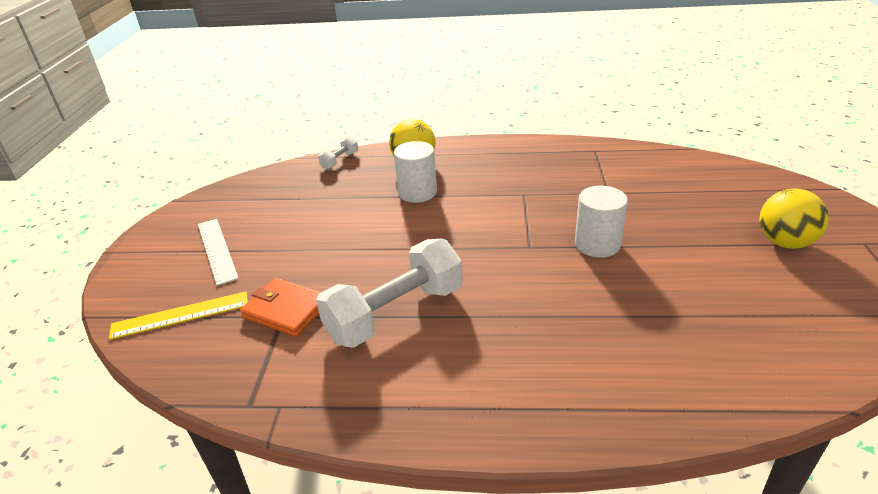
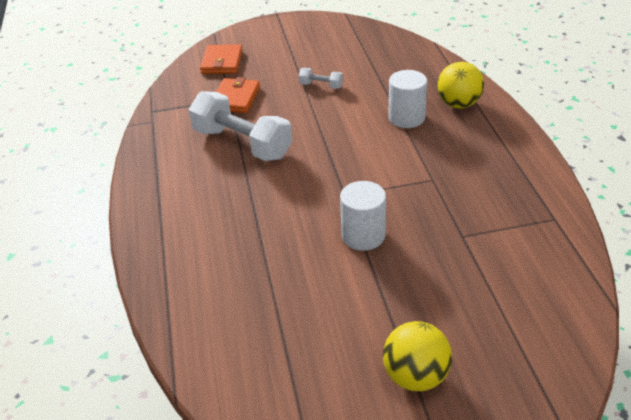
camera: 75 degrees right, 5 degrees up
(180, 315) = (222, 62): yellow ruler -> orange wallet
(216, 250) = (291, 51): white ruler -> none
(340, 161) = (440, 65): white dumbbell -> white dumbbell (321, 86)

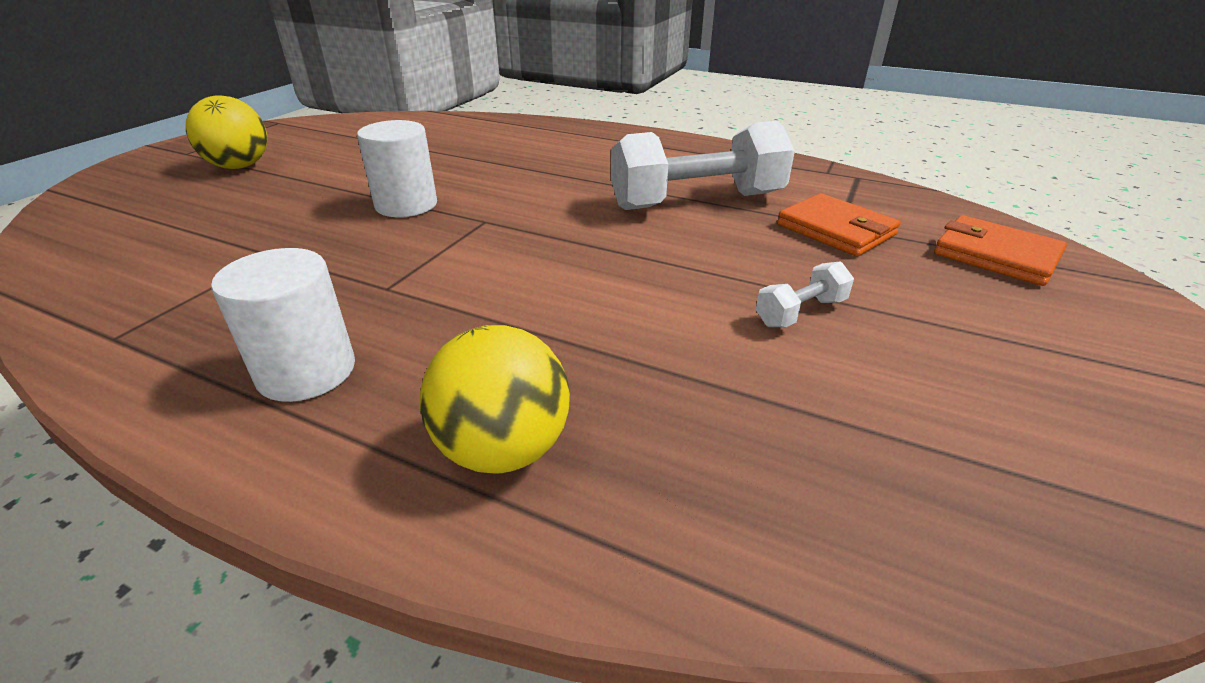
camera: 125 degrees right, 5 degrees down
(406, 118) = (563, 349): white cylinder -> white cylinder (306, 371)

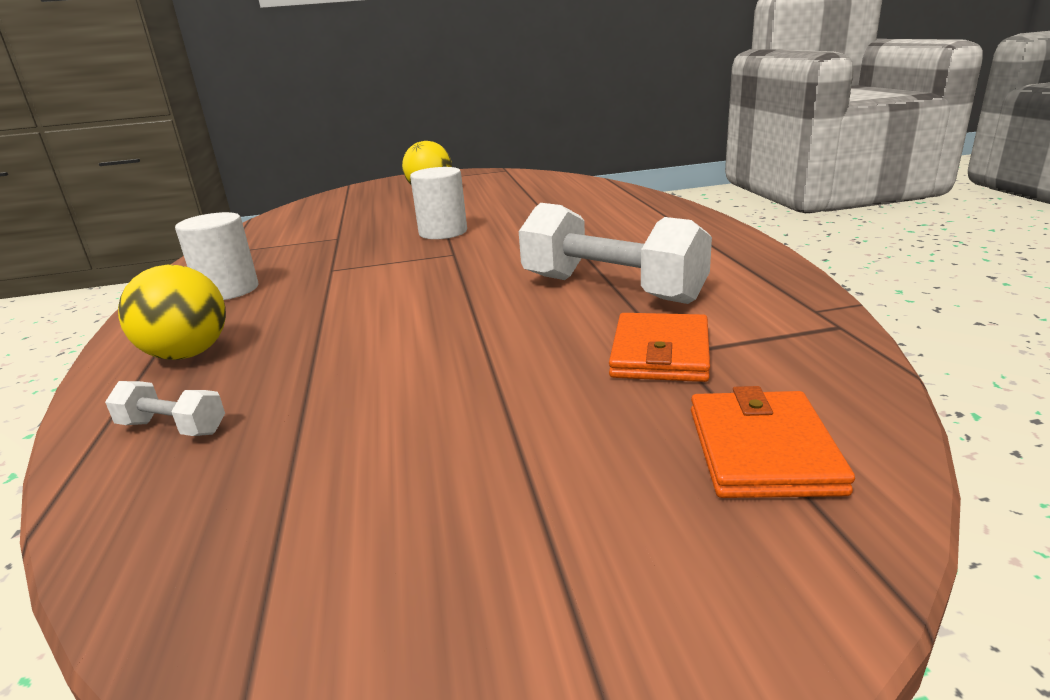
camera: 55 degrees right, 10 degrees down
(800, 312) = (455, 384): white dumbbell -> white dumbbell (173, 428)

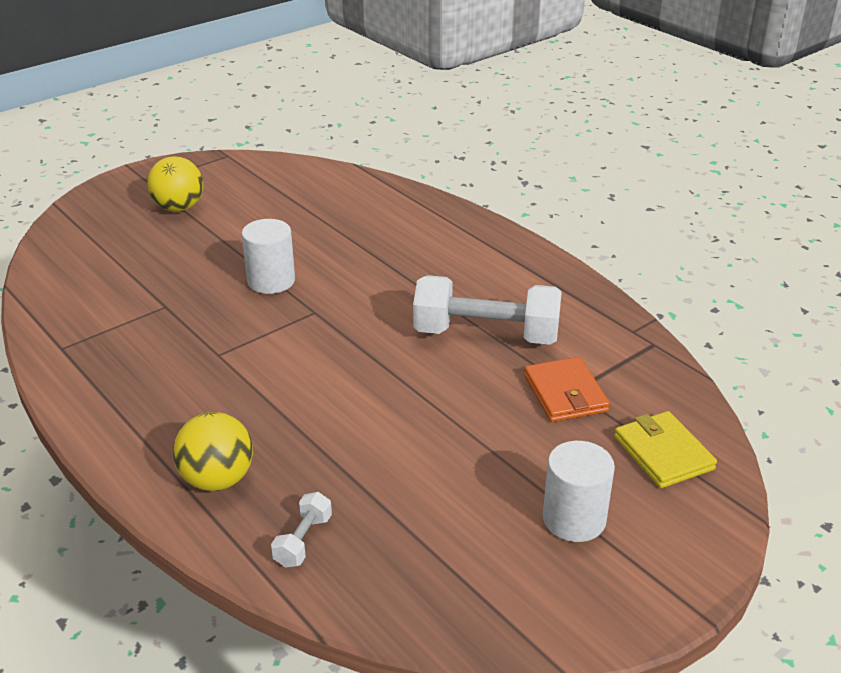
camera: 30 degrees left, 10 degrees up
(173, 428) = (303, 541): white dumbbell -> white dumbbell turned 60 degrees counterclockwise
(228, 290) = (147, 402): white cylinder -> white cylinder (574, 519)
(762, 450) = (663, 453): orange wallet -> yellow wallet

